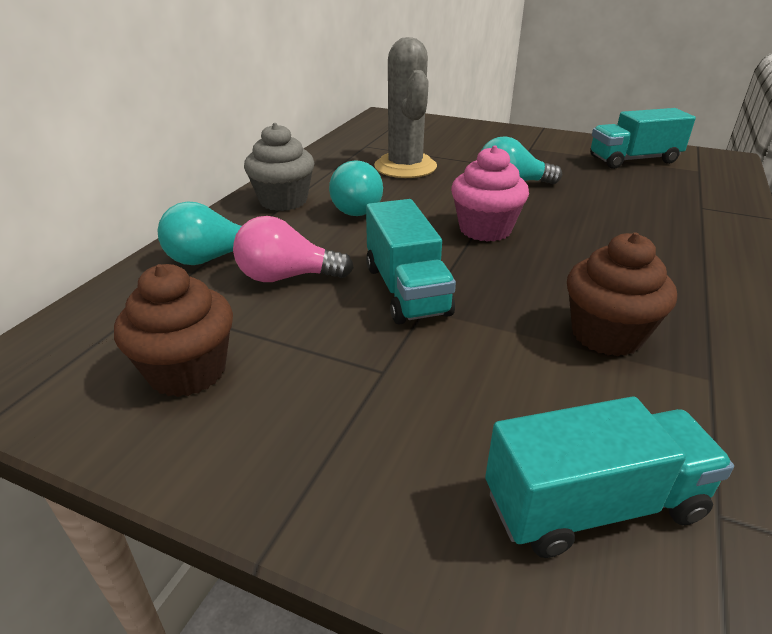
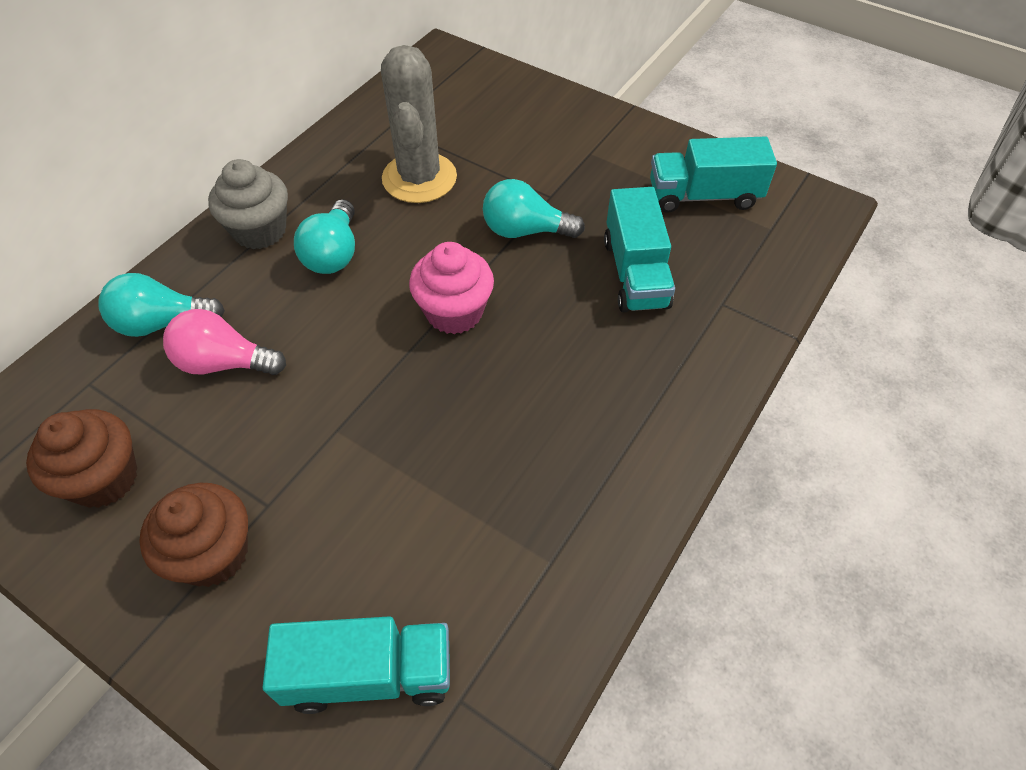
camera: 10 degrees right, 20 degrees up
(406, 290) = (331, 399): turquoise truck -> turquoise truck (635, 273)
(606, 334) = (490, 492): brown cupcake -> brown cupcake (213, 554)

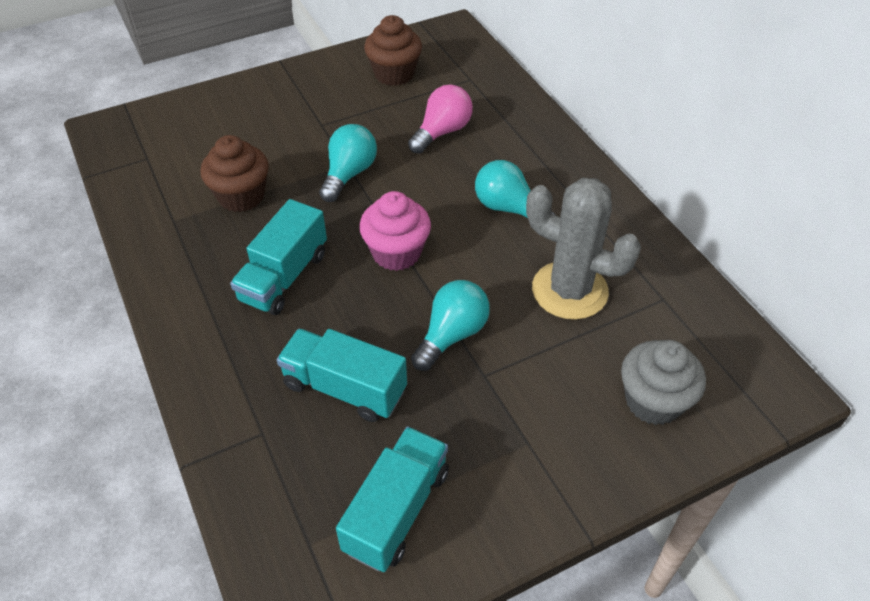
camera: 120 degrees right, 5 degrees down
(162, 323) = (499, 114): turquoise light bulb -> turquoise light bulb (349, 174)
(213, 554) = (310, 100): brown cupcake -> brown cupcake (241, 196)
(260, 230) = (562, 177): grey cupcake -> grey cupcake (653, 401)
(369, 674) = (193, 133): turquoise truck -> turquoise truck (284, 277)

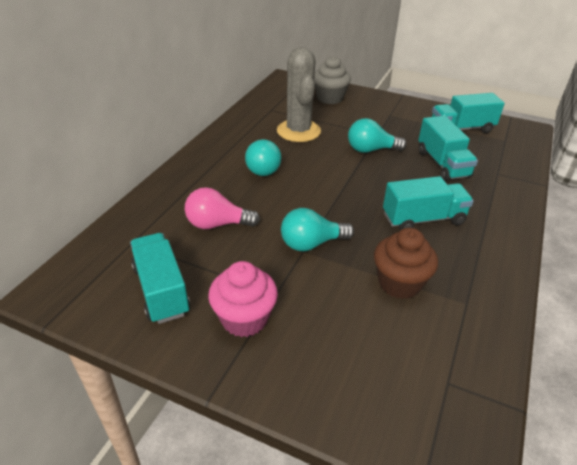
camera: 130 degrees left, 10 degrees down
(394, 74) = (161, 290): brown cupcake -> turquoise truck
(396, 253) = (348, 189): pink cupcake -> pink cupcake (244, 319)

